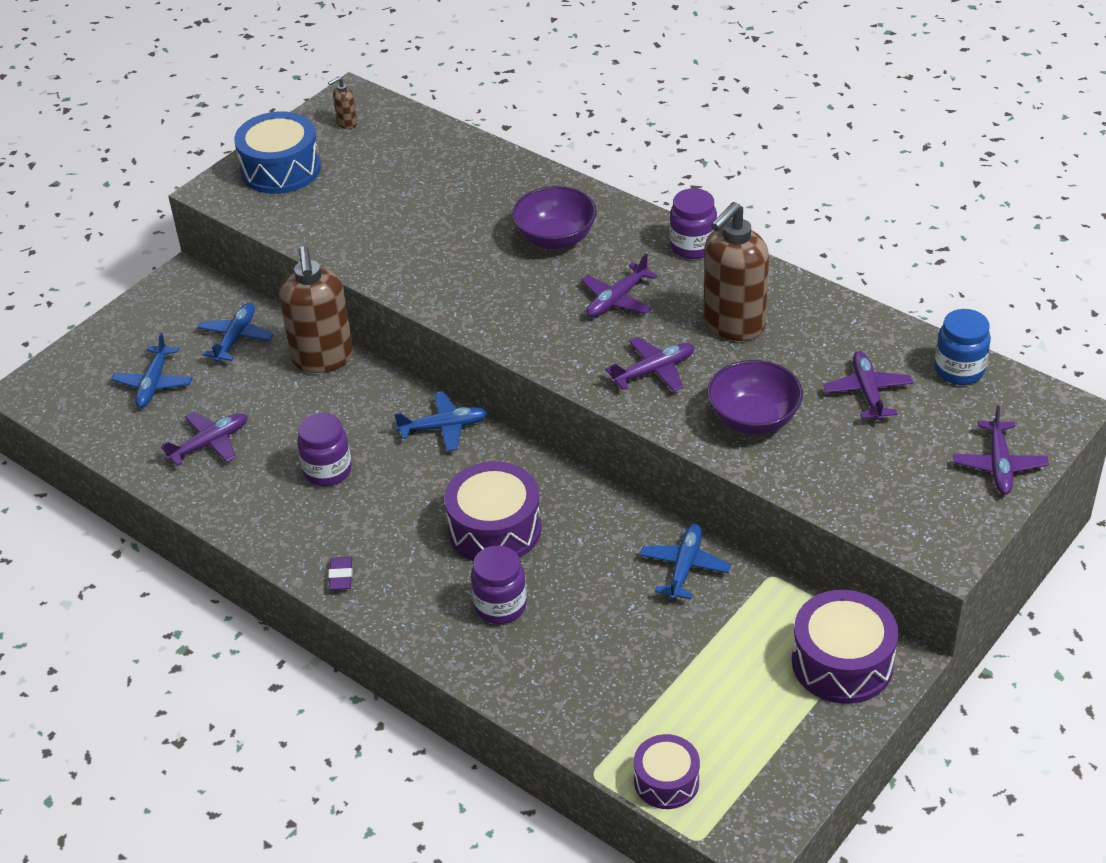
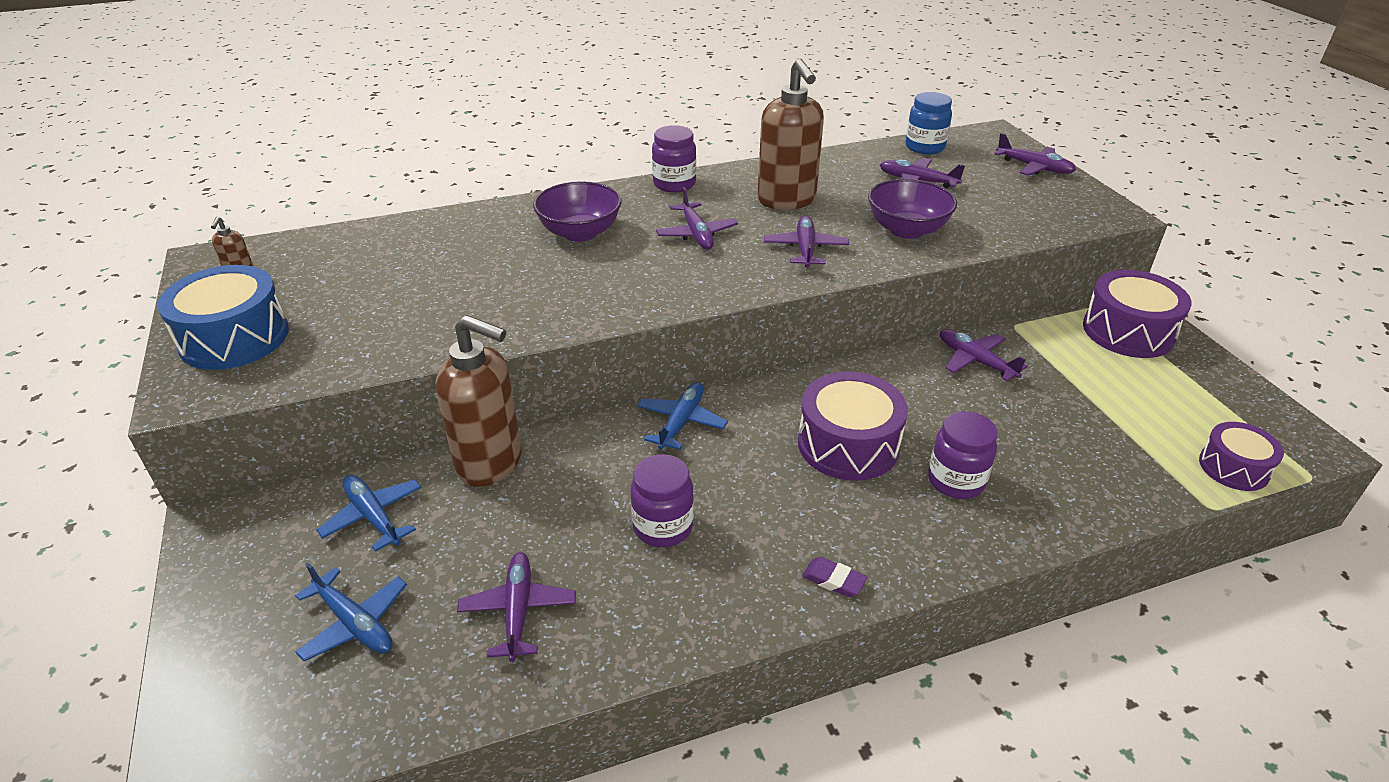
camera: 60 degrees left, 5 degrees down
(684, 567) = (976, 361): blue plane -> purple plane

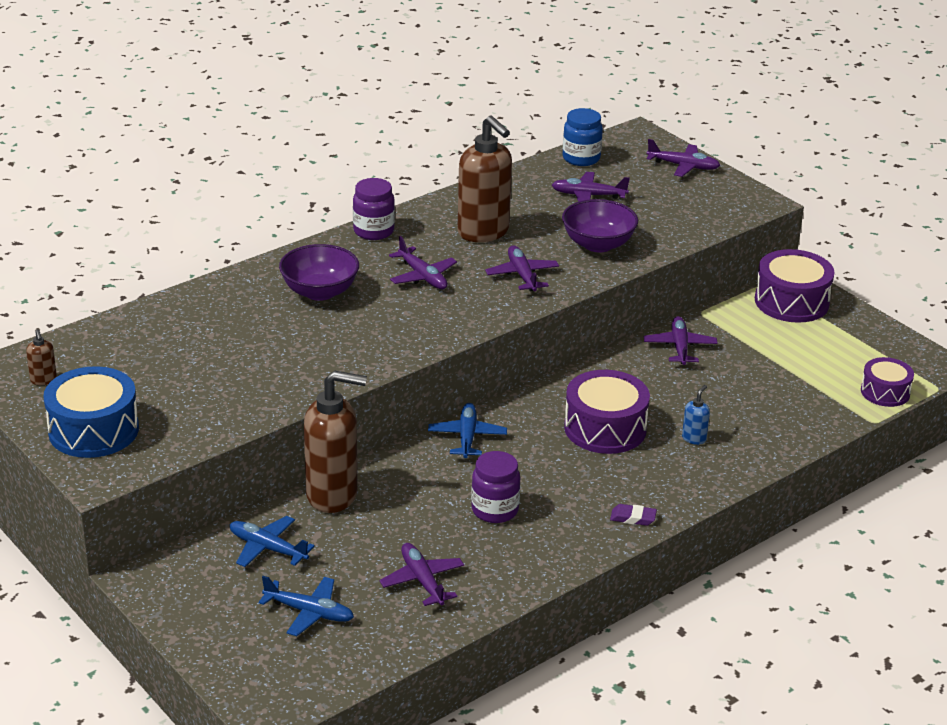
camera: 20 degrees left, 5 degrees down
(956, 481) = (694, 438): purple jar -> blue soap dispenser
(976, 361) = (679, 347): purple plane -> purple plane turned 60 degrees clockwise

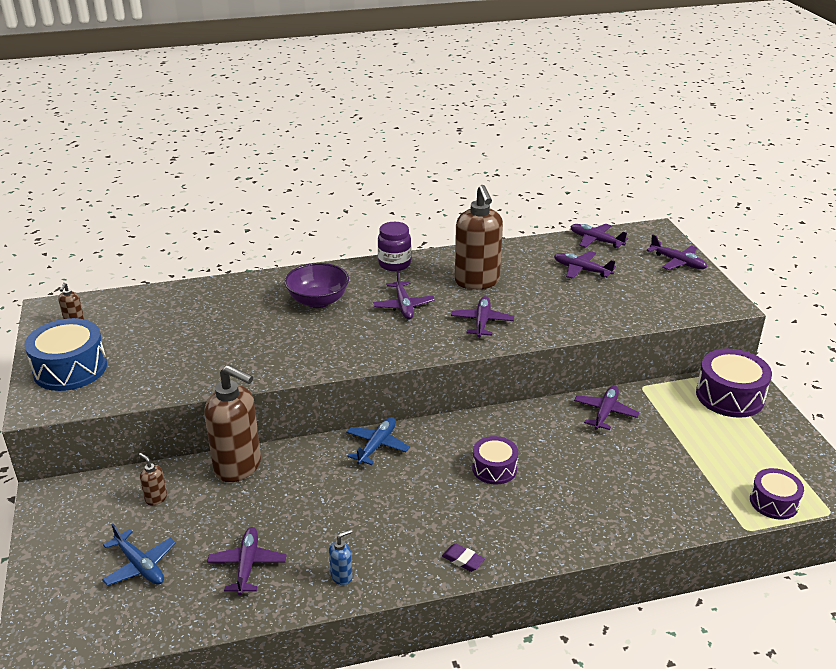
camera: 25 degrees right, 0 degrees up
(268, 548) = (156, 498): blue plane -> brown soap dispenser
(495, 510) = (352, 517): purple jar -> none
(581, 158) = (596, 241): blue jar -> purple plane
(598, 244) = (562, 310): purple bowl -> none
(605, 428) = (494, 468): purple drum -> purple drum, size x0.61
(694, 438) = (566, 499): blue soap dispenser -> blue soap dispenser (341, 576)

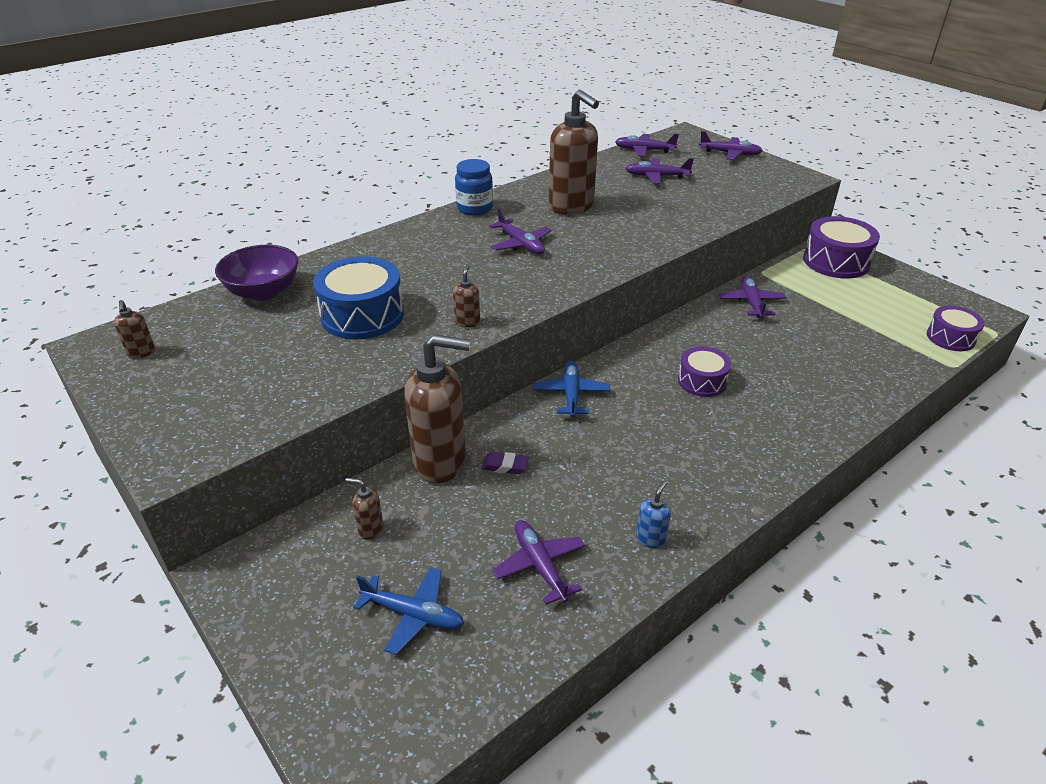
camera: 25 degrees left, 5 degrees up
(70, 369) = (179, 406): blue drum -> blue drum (362, 315)
(305, 362) = (467, 322): none -> brown soap dispenser
(318, 301) = (426, 260): purple bowl -> purple bowl (263, 292)
(394, 264) = (474, 208): purple jar -> blue jar
(463, 560) = (752, 478): purple eraser -> purple eraser (505, 466)
(482, 322) = (611, 241): purple plane -> none

